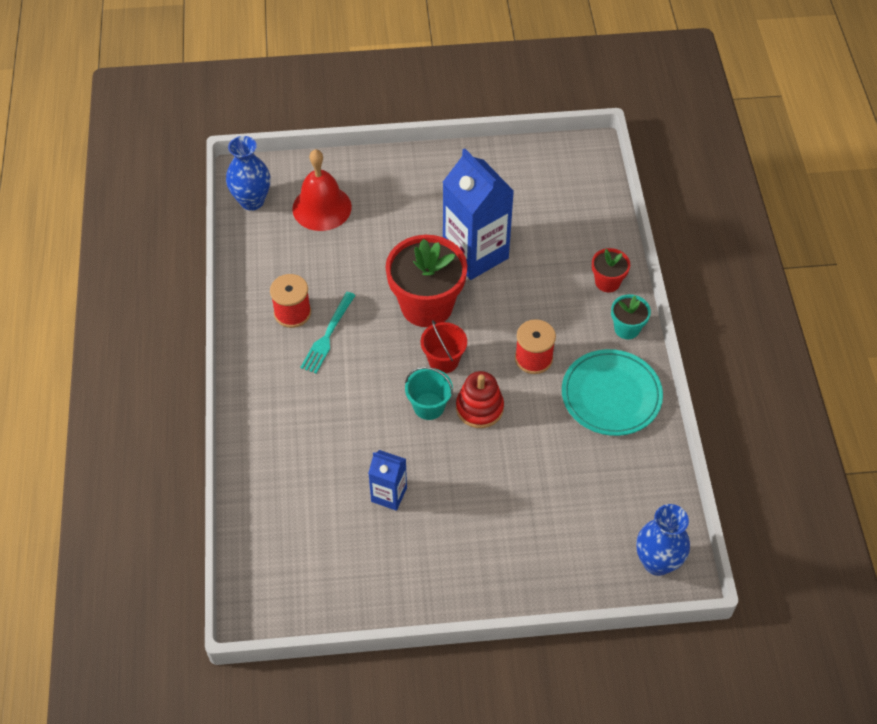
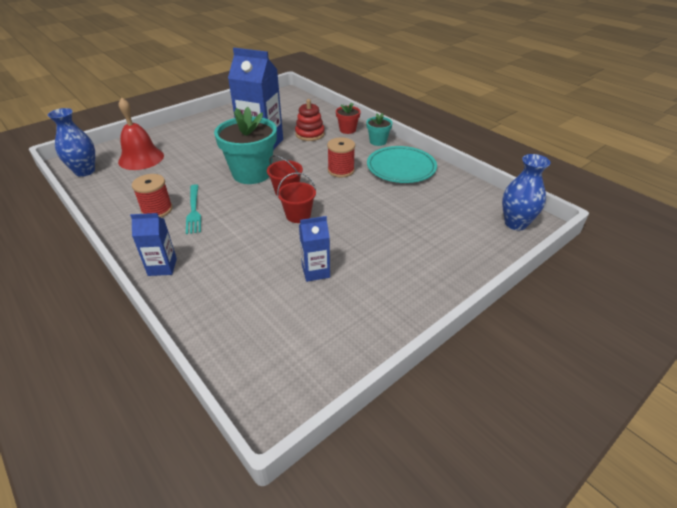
camera: 35 degrees left, 15 degrees down
(255, 402) = (162, 267): none -> blue carton
(426, 306) = (252, 173): red flower pot -> turquoise flower pot
(429, 406) = (298, 215): turquoise bucket -> red bucket
(479, 408) = (332, 203): red stacking toy -> red stacking toy (310, 134)

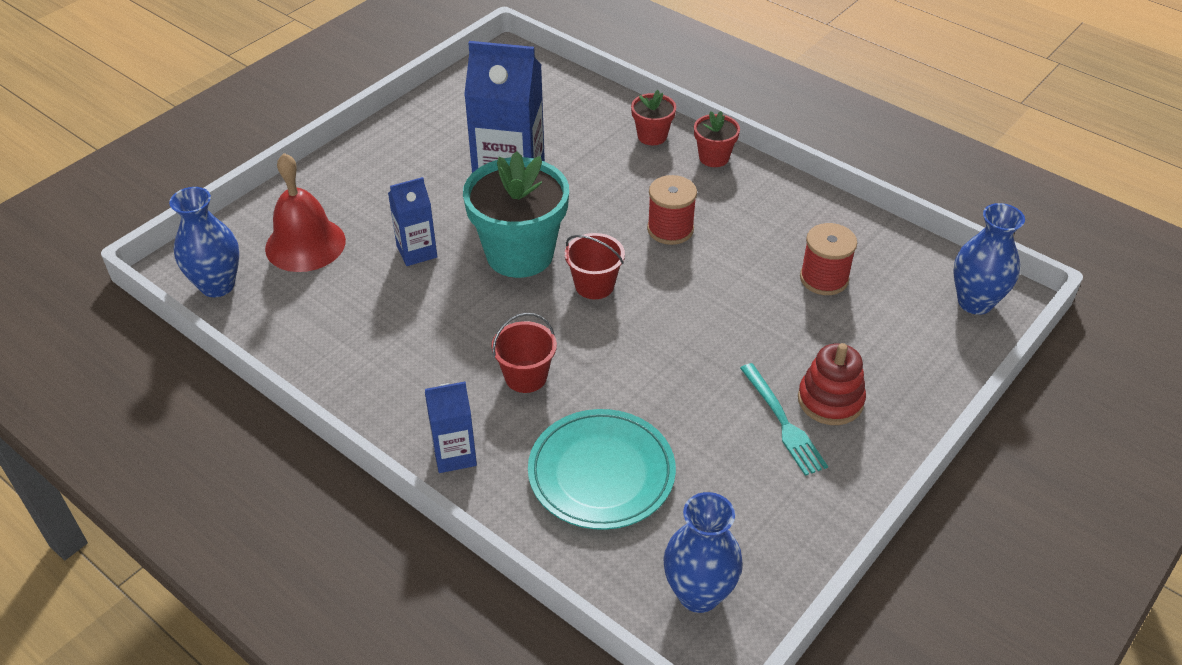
camera: 10 degrees left, 5 degrees up
(157, 210) = (391, 349): red spool -> red spool (824, 278)
(194, 210) = (454, 343): turquoise fork -> turquoise fork (783, 422)
(277, 372) = (698, 594): none -> blue vase
(298, 215) = (631, 330): red bucket -> red bucket (526, 376)
(310, 134) = (588, 154): red stacking toy -> red stacking toy (830, 400)
(315, 271) = (696, 429): blue carton -> blue carton (417, 252)
(378, 141) = (714, 157): turquoise flower pot -> red flower pot
(401, 168) = (769, 212): turquoise plate -> turquoise plate (601, 473)

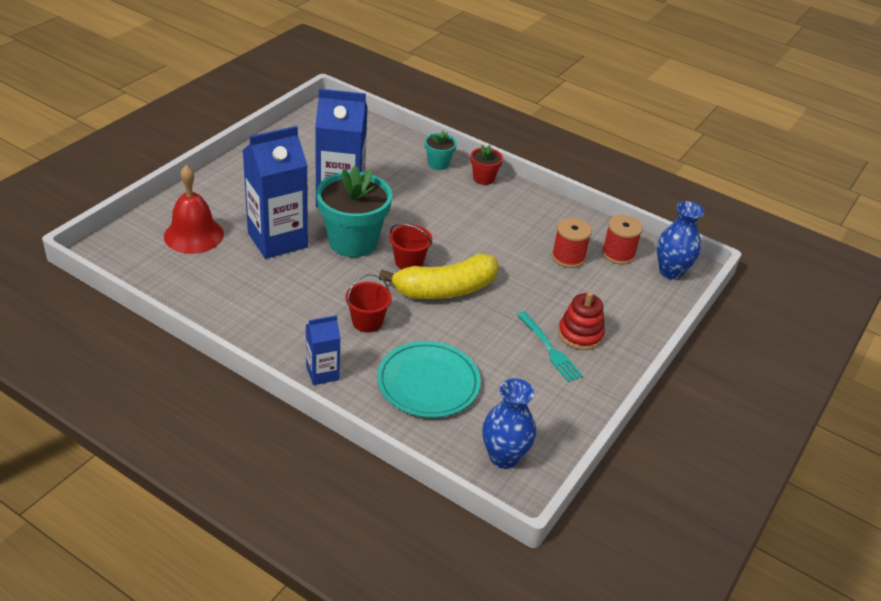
camera: 10 degrees left, 5 degrees down
(217, 285) = (131, 263): blue vase -> none
(417, 252) = (277, 240): blue carton -> blue carton, size x1.94
(641, 328) = (445, 289): none -> yellow banana
(652, 136) = (438, 164): red flower pot -> turquoise flower pot
(670, 229) = (458, 225): red spool -> red spool (618, 254)

